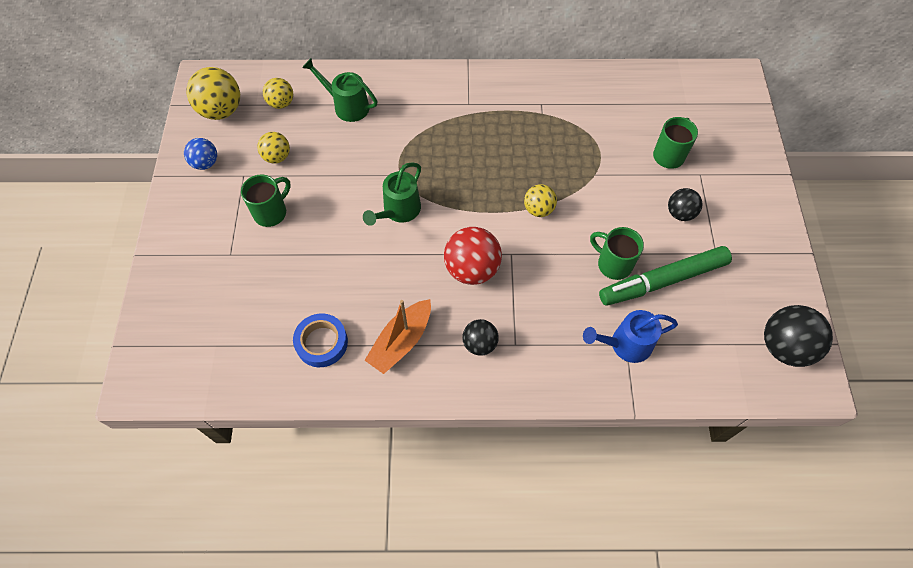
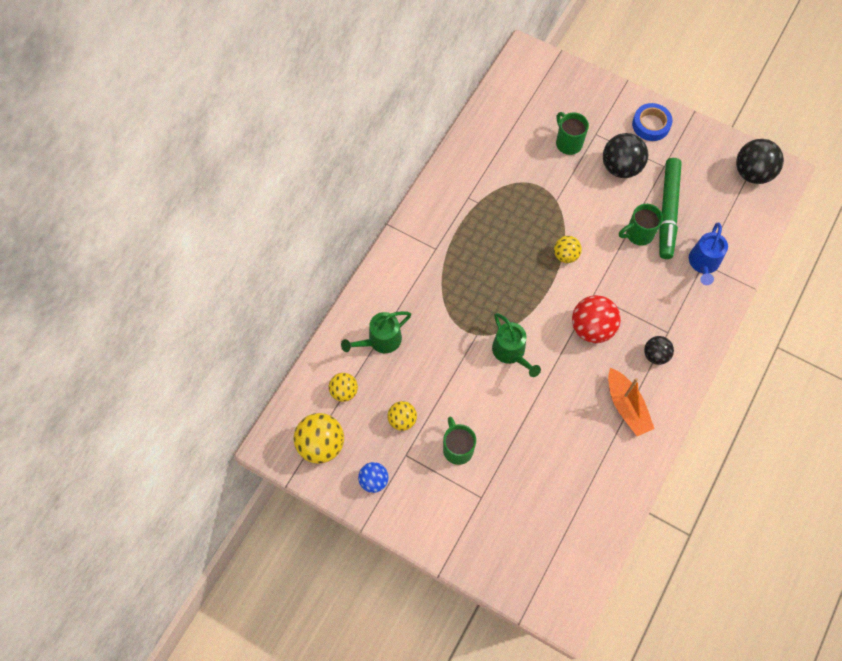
camera: 60 degrees left, 5 degrees up
(321, 342) = (599, 462): blue tape -> blue tape (651, 125)
(680, 213) = (621, 167): black ball -> black ball, size x1.67

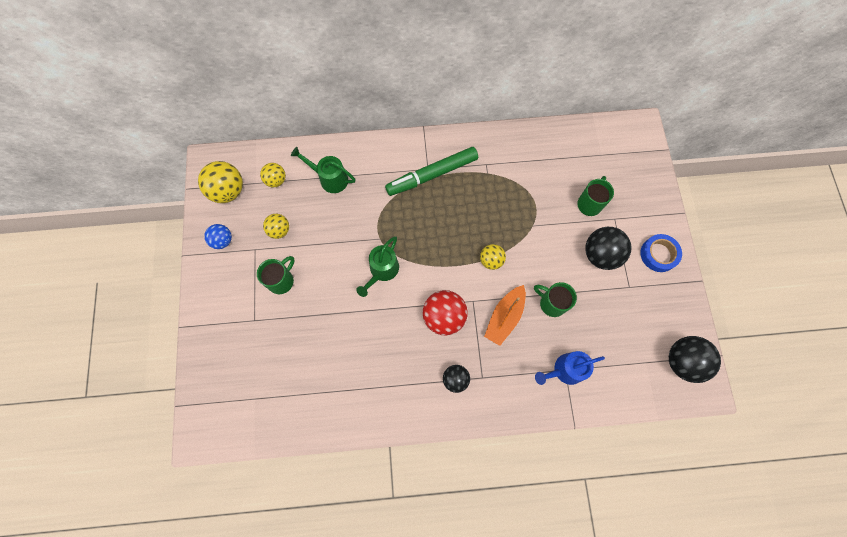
camera: 55 degrees right, 5 degrees up
(626, 406) = (395, 383): orange boat -> orange boat (504, 317)
(668, 211) = (590, 314): green marker -> green marker (432, 175)

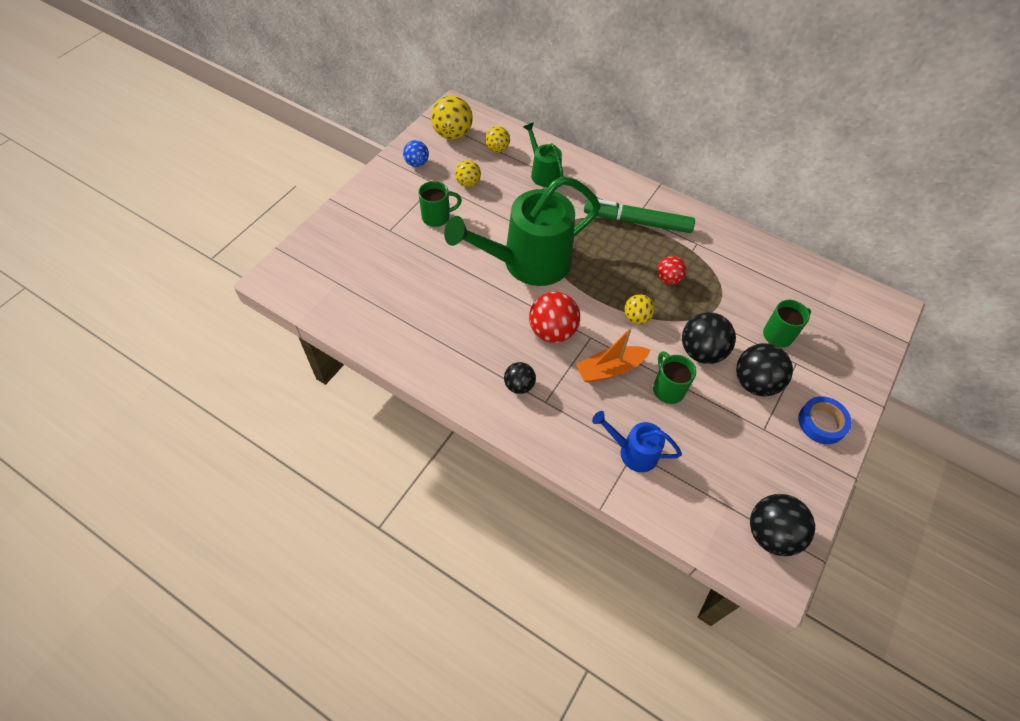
camera: 35 degrees right, 15 degrees down
(382, 271) = (527, 263): green watering can -> green watering can, size x2.08
(489, 210) = (668, 279): none -> red ball
(551, 256) = (701, 351): none -> black ball

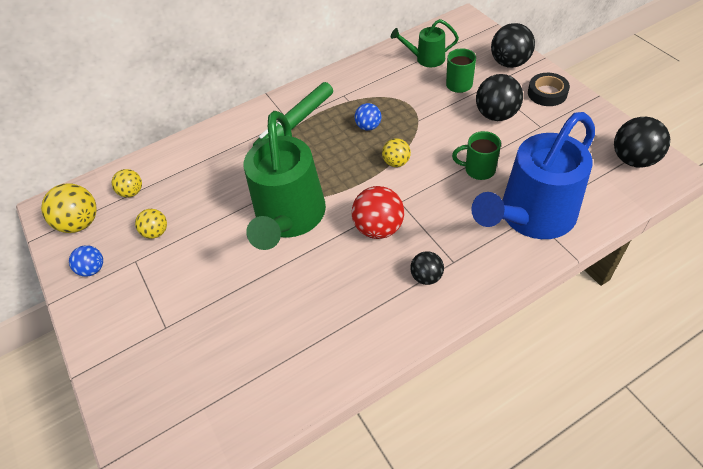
camera: 55 degrees left, 5 degrees down
(437, 217) = (180, 275): green mug -> none
(543, 173) = (191, 167): green watering can -> green watering can (426, 59)
(610, 369) = (441, 201): orange boat -> none
(633, 452) = (531, 217): blue watering can -> blue watering can, size x2.08
(668, 279) = (368, 126): red ball -> blue ball
(701, 351) = (452, 134): black ball -> black ball (509, 63)
(821, 423) = (547, 93): blue tape -> black tape

